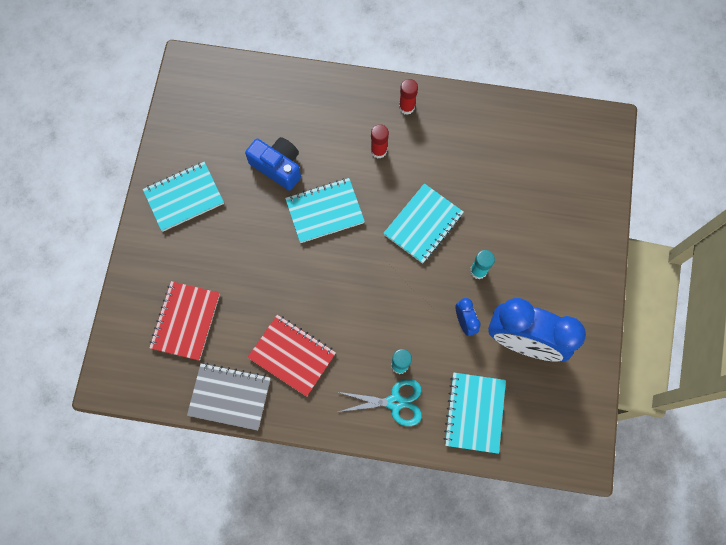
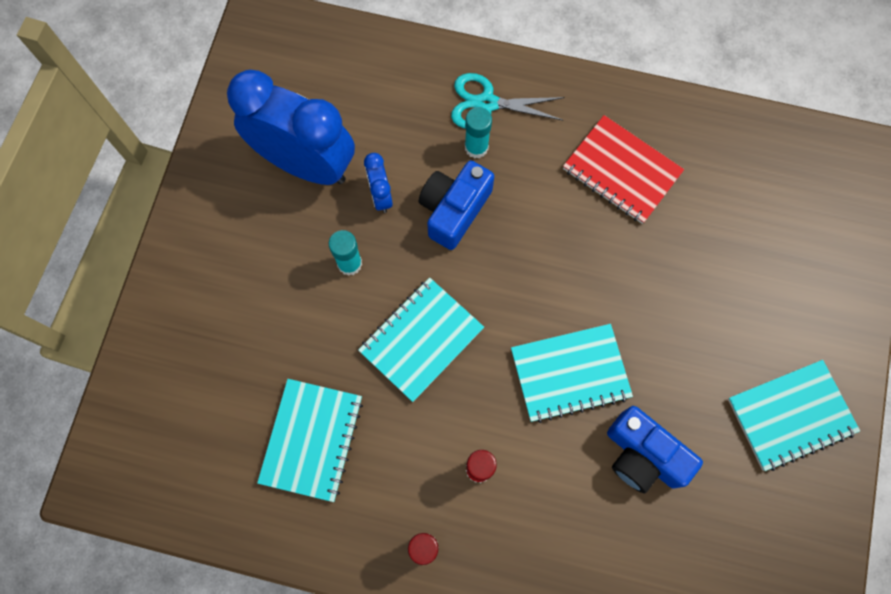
camera: 175 degrees left, 0 degrees up
(185, 321) = (772, 228): red notebook -> none
(230, 396) = (704, 127): grey notebook -> none
(411, 315) = (454, 210): none -> blue camera
(474, 412) = (385, 83): turquoise notebook -> turquoise notebook (312, 440)

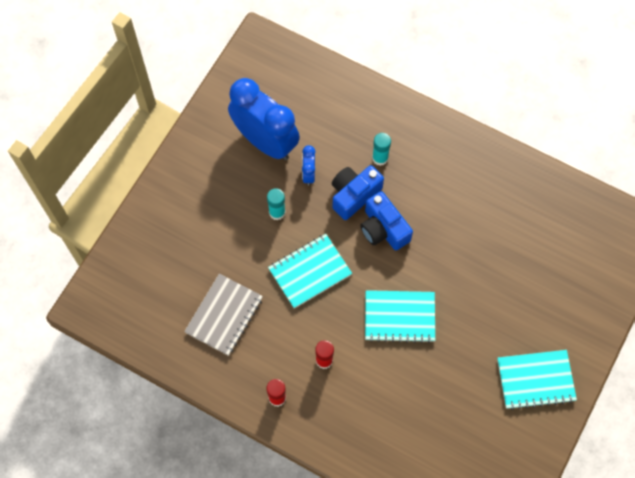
camera: 15 degrees right, 5 degrees down
(312, 440) = (224, 315): turquoise notebook -> grey notebook
(487, 103) = (395, 131): turquoise scissors -> none
(621, 171) = (472, 197): red notebook -> none
(643, 455) = (431, 379): blue camera -> blue camera (383, 228)

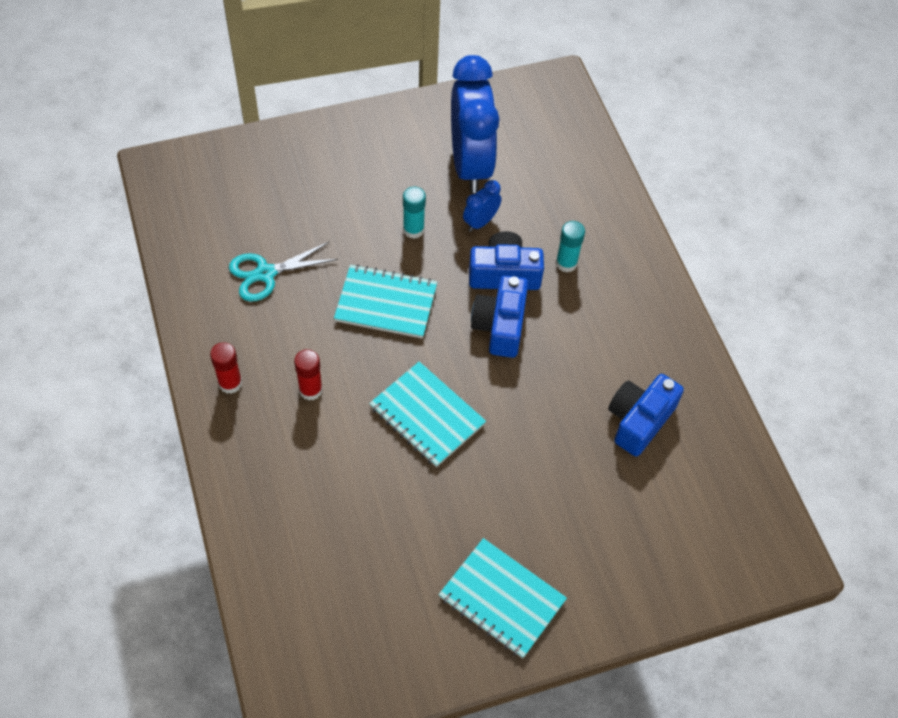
camera: 40 degrees right, 10 degrees down
(224, 315) = (266, 273): grey notebook -> turquoise scissors
(506, 218) = (639, 420): none -> blue camera

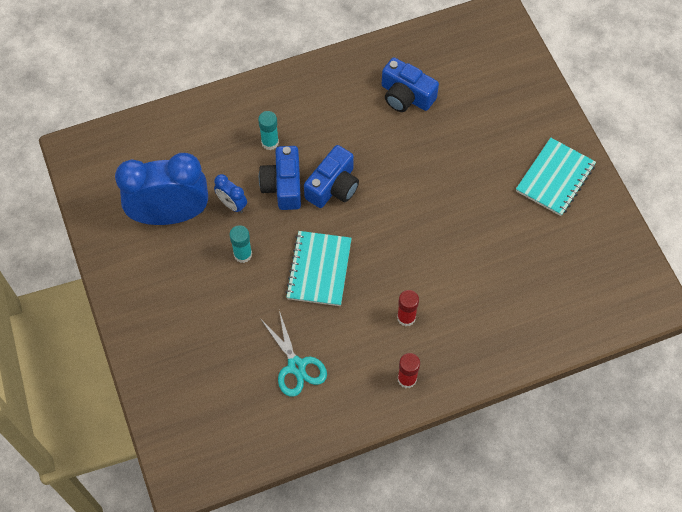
camera: 90 degrees left, 5 degrees up
(427, 416) = (419, 233): turquoise notebook -> none
(500, 326) = (333, 187): blue camera -> blue camera turned 60 degrees counterclockwise

